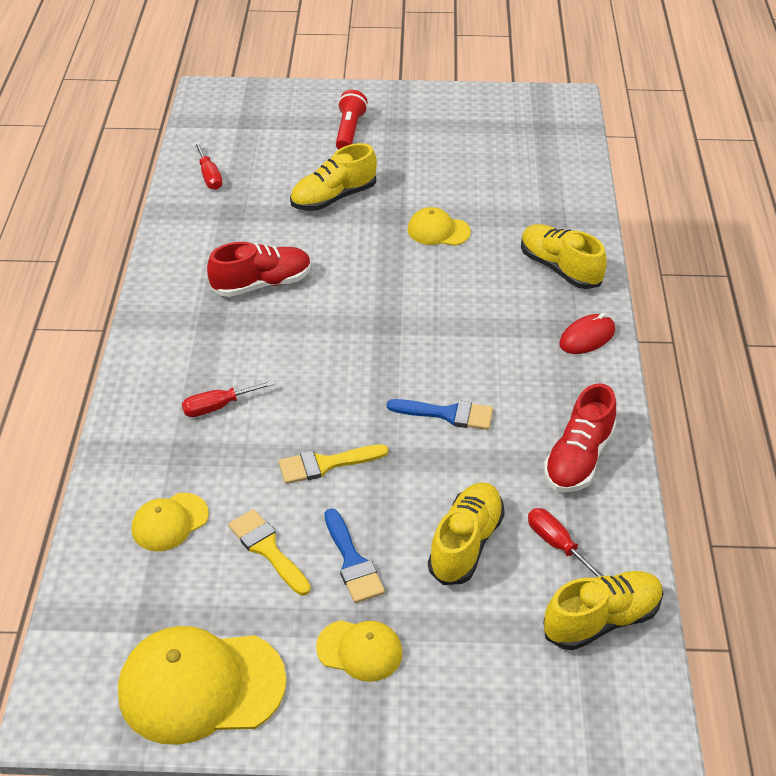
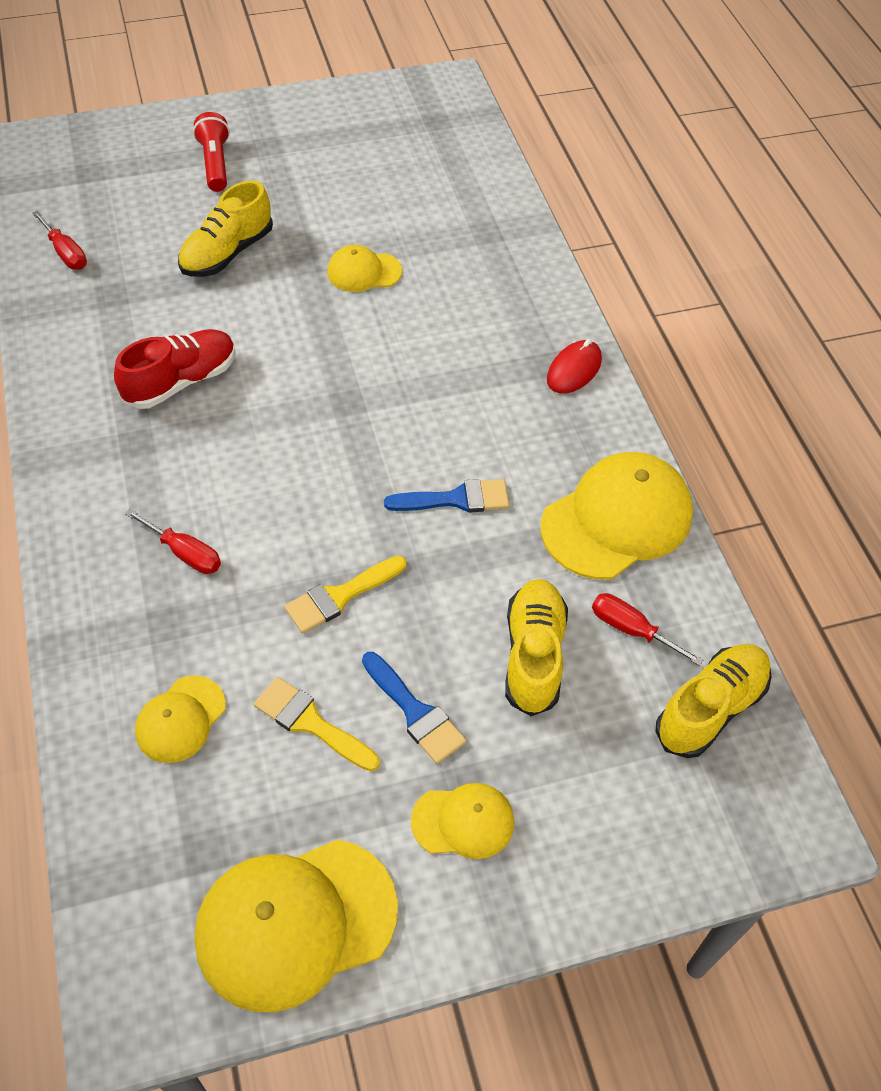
camera: 20 degrees left, 10 degrees up
(218, 406) = (185, 553): red screwdriver -> red screwdriver turned 105 degrees counterclockwise
(560, 268) = (515, 292): yellow shoe -> none
(578, 458) = (617, 519): red shoe -> yellow cap

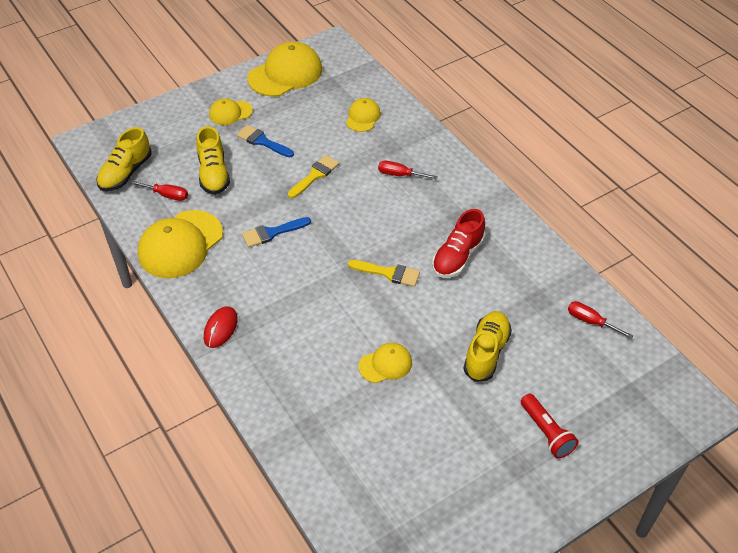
camera: 165 degrees right, 5 degrees down
(311, 723) = (307, 128): yellow brush -> yellow brush (388, 273)

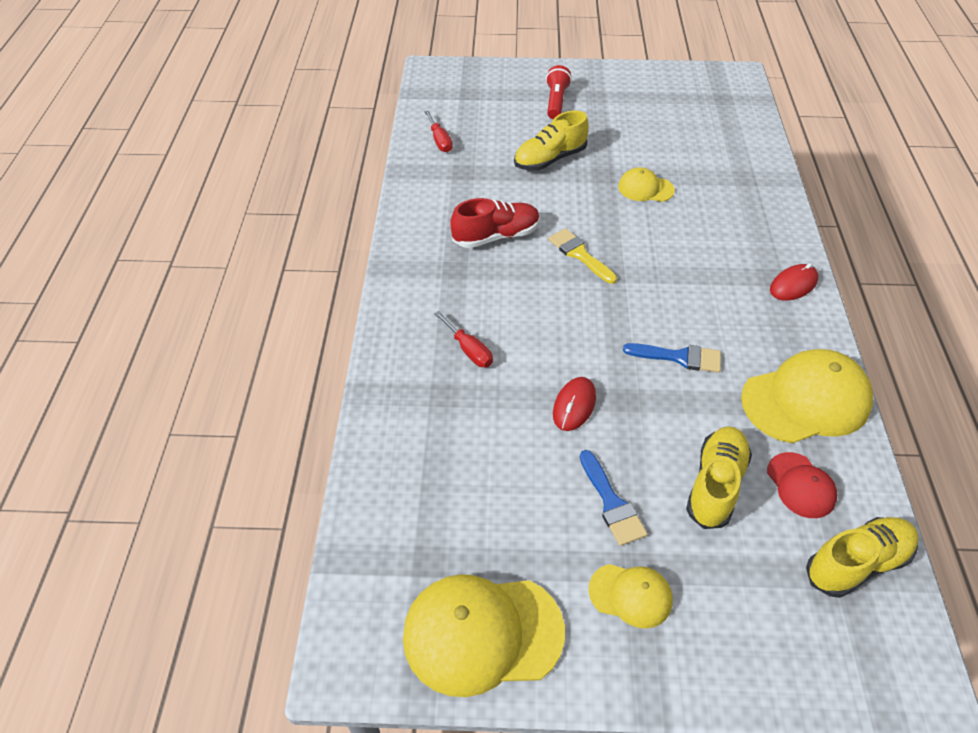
camera: 145 degrees left, 0 degrees up
(167, 195) = (801, 485): red screwdriver -> red cap
(315, 175) = (574, 406): yellow brush -> red mouse
(363, 117) = (436, 463): yellow cap -> none

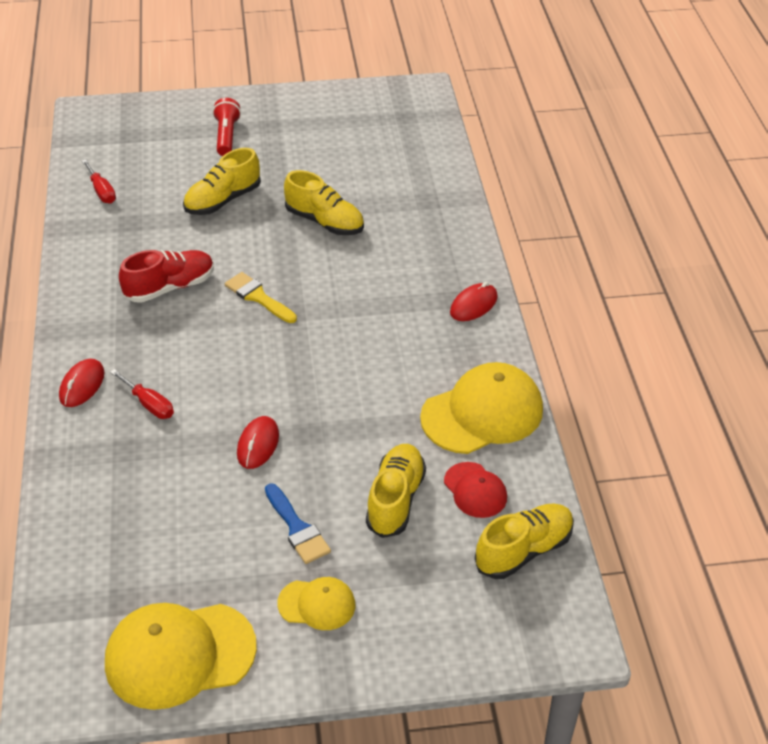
camera: 10 degrees left, 5 degrees down
(406, 323) = (82, 385): none -> red mouse
(645, 188) = (324, 222): yellow cap -> yellow shoe
(679, 357) = (360, 387): blue brush -> none

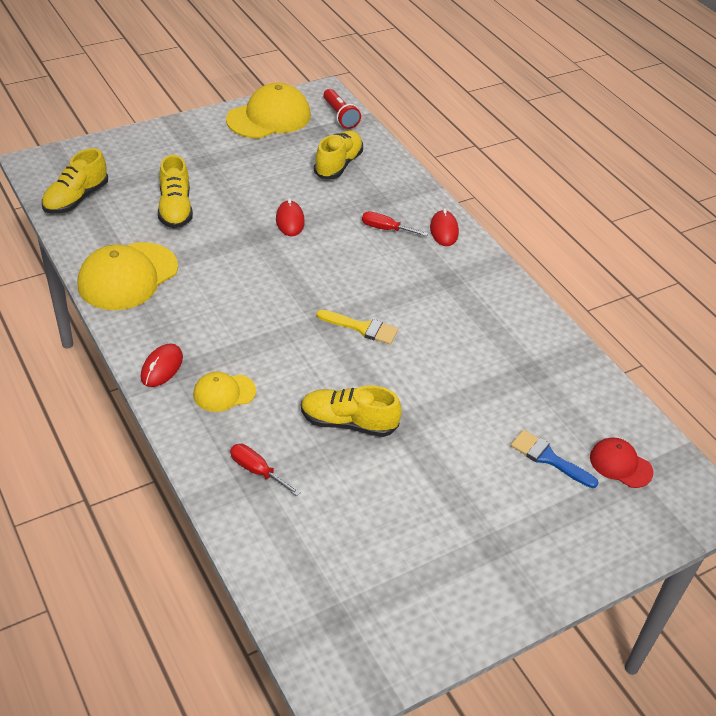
camera: 155 degrees right, 0 degrees up
(101, 191) = (589, 399): red screwdriver -> red screwdriver (257, 471)
(170, 287) = (443, 318): red shoe -> none
(222, 200) = (466, 421): yellow shoe -> yellow shoe (338, 165)
(226, 136) = (529, 513): red flashlight -> red flashlight (340, 116)
(297, 528) = (235, 181): blue brush -> blue brush (548, 458)
(317, 604) = (202, 150): yellow cap -> yellow cap (224, 393)
(475, 490) = (119, 225): red cap -> red cap (620, 464)

